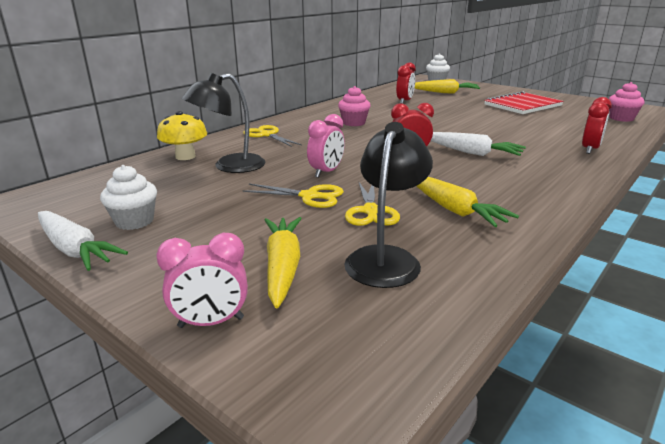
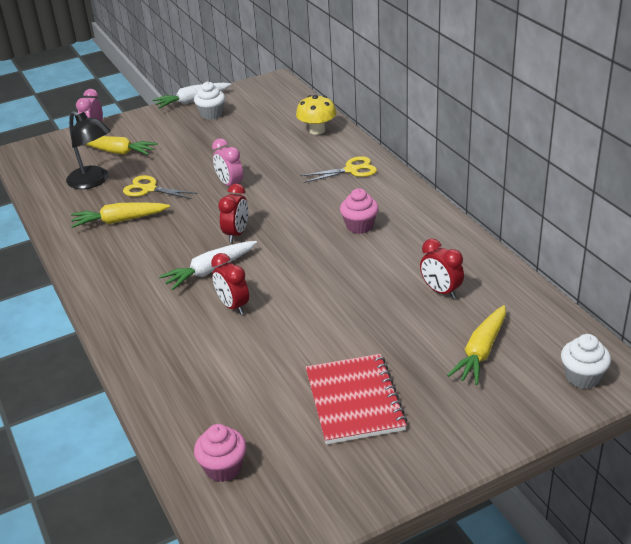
camera: 115 degrees right, 10 degrees up
(229, 166) = (278, 147): black lamp -> none
(309, 196) = (193, 171): yellow scissors -> none
(590, 149) = (152, 354): red clock -> red clock (233, 306)

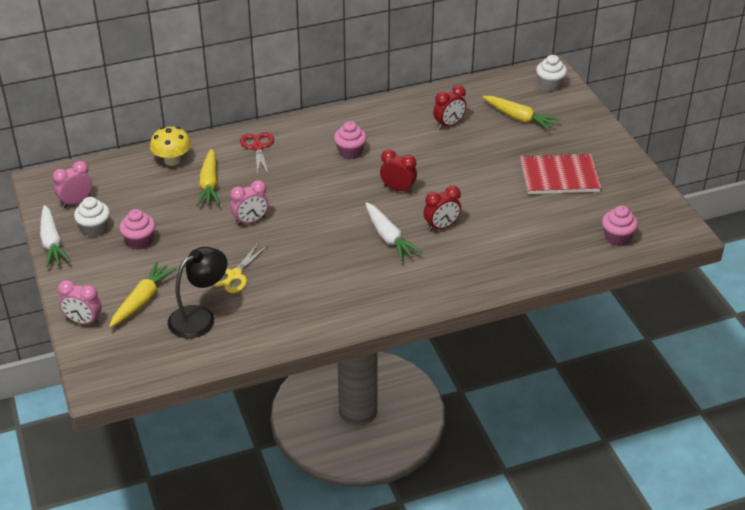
camera: 85 degrees left, 5 degrees up
(119, 221) = (286, 295): yellow carrot -> yellow carrot (209, 184)
(196, 136) = (139, 241): none -> pink cupcake
(236, 234) = (337, 220): red clock -> red clock (398, 189)
(247, 100) = (76, 202): none -> pink clock
(351, 170) = (258, 147): yellow scissors -> red scissors

